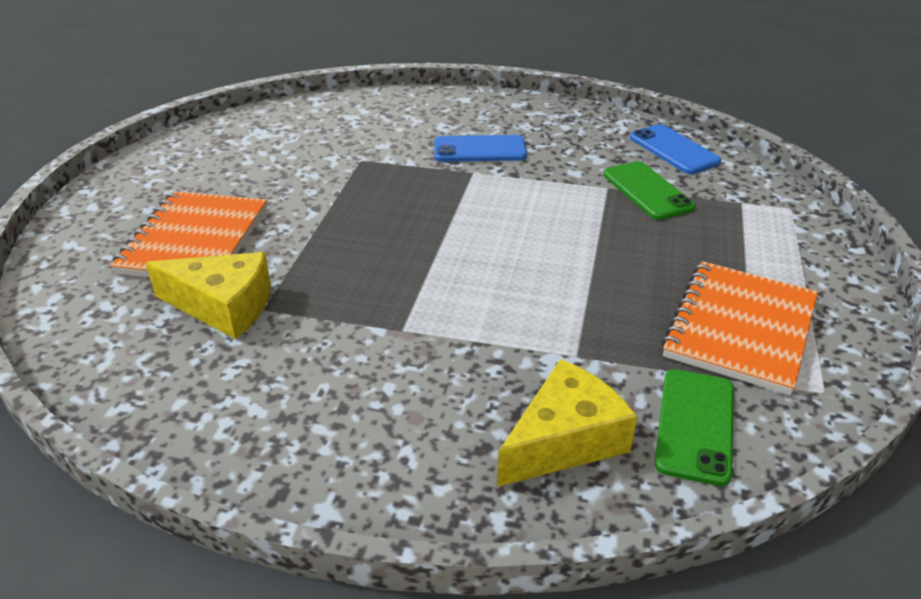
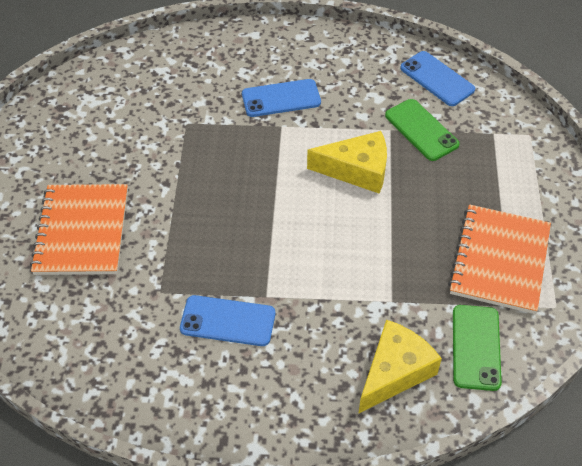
camera: 10 degrees left, 15 degrees up
(223, 307) = (129, 294): yellow cheese -> yellow cheese (357, 170)
(340, 350) = (228, 321): none -> blue phone

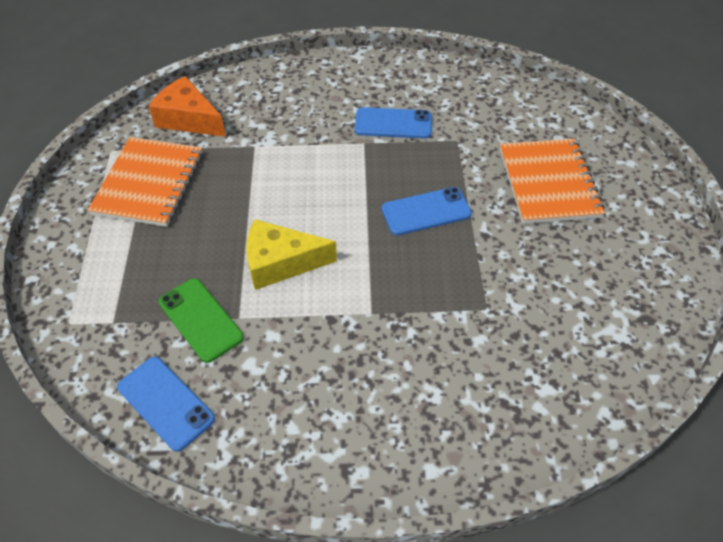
camera: 175 degrees right, 0 degrees up
(281, 98) = (376, 353): blue phone -> blue phone (426, 211)
(395, 372) = (256, 100): yellow cheese -> none
(476, 347) = (188, 119): green phone -> orange cheese

